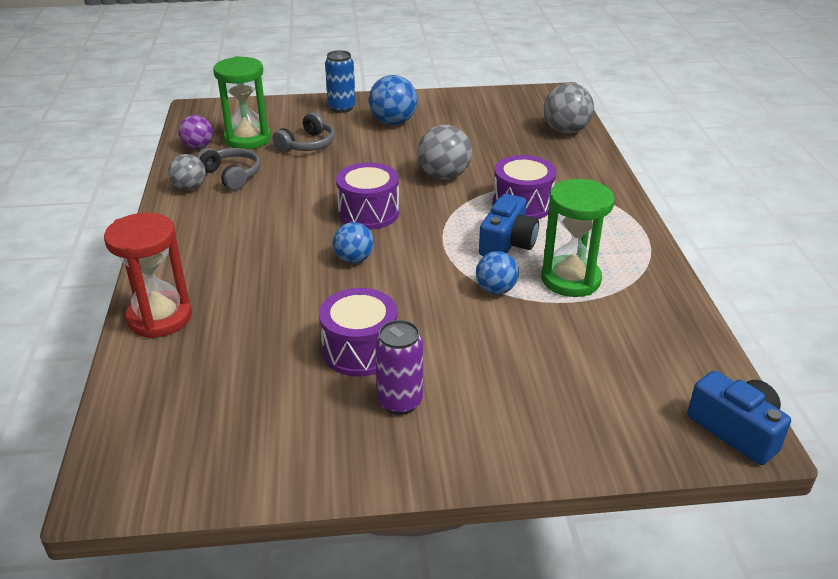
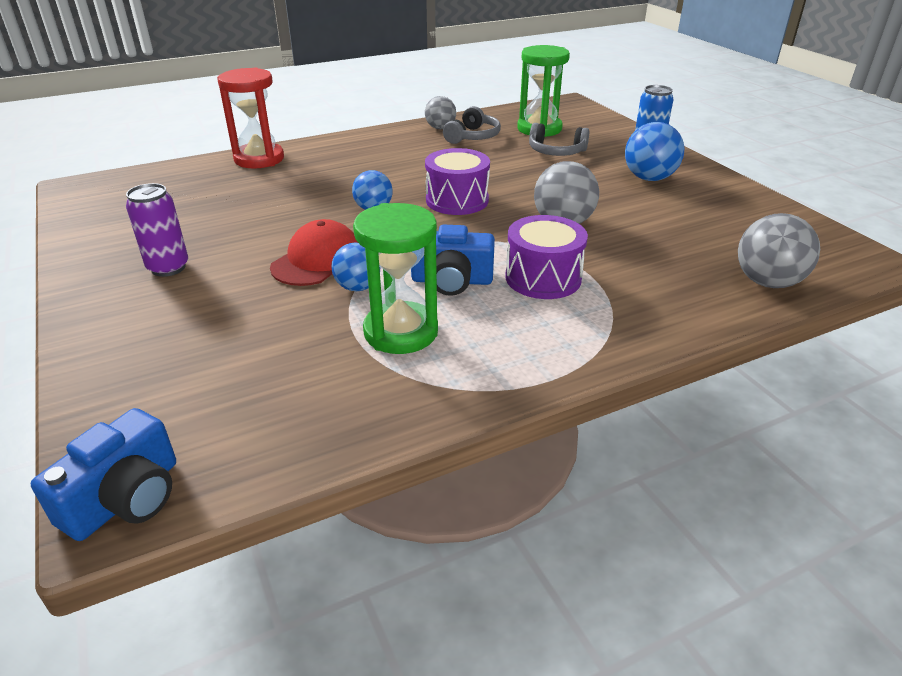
camera: 70 degrees right, 0 degrees up
(198, 147) = (507, 116): purple ball -> none
(360, 350) = (237, 237): purple drum -> none
(437, 305) = (317, 260): none -> red cap

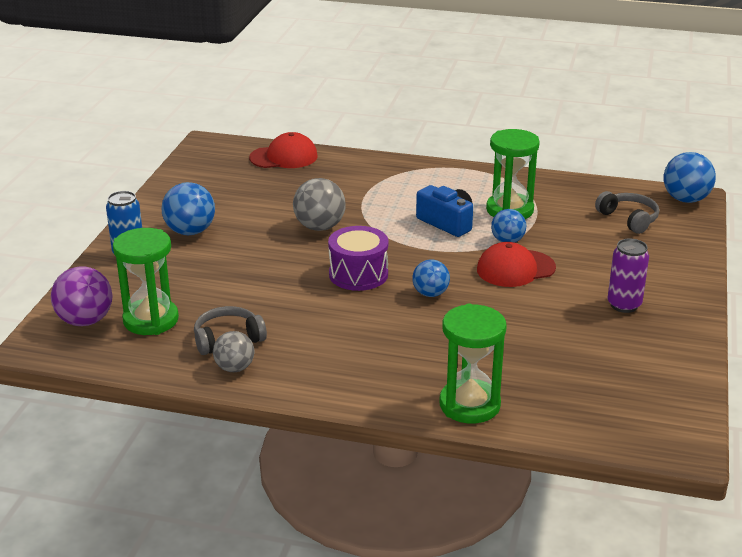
camera: 140 degrees left, 5 degrees down
(125, 498) = (685, 199): blue camera -> blue ball
(259, 159) = (469, 405): red hourglass -> green hourglass
(543, 278) = (393, 204): purple drum -> none
(556, 151) = (196, 286): grey headphones -> grey headphones (628, 219)
(574, 117) = (85, 321): none -> purple ball
(767, 282) = (284, 157): grey ball -> red cap

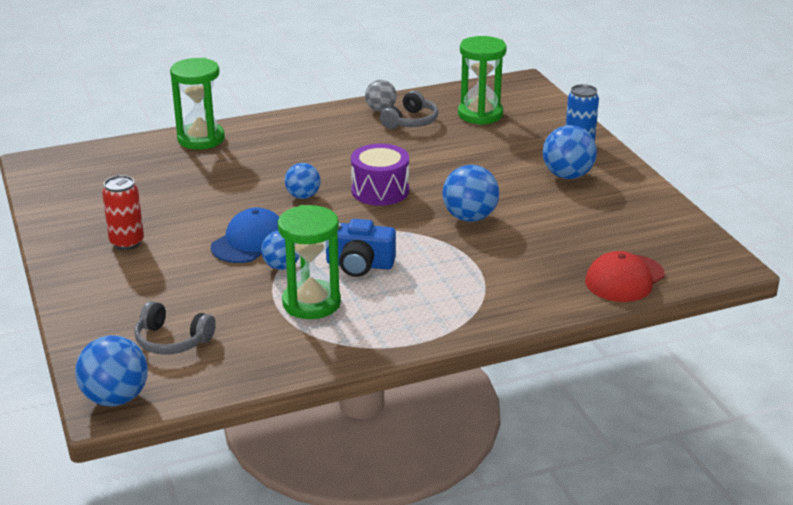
camera: 145 degrees right, 0 degrees up
(85, 321) = (520, 101): purple ball -> none
(319, 227) = (469, 217): grey ball -> blue ball
(515, 269) = (250, 242): red cap -> blue cap
(624, 305) = (127, 242): purple can -> red can

